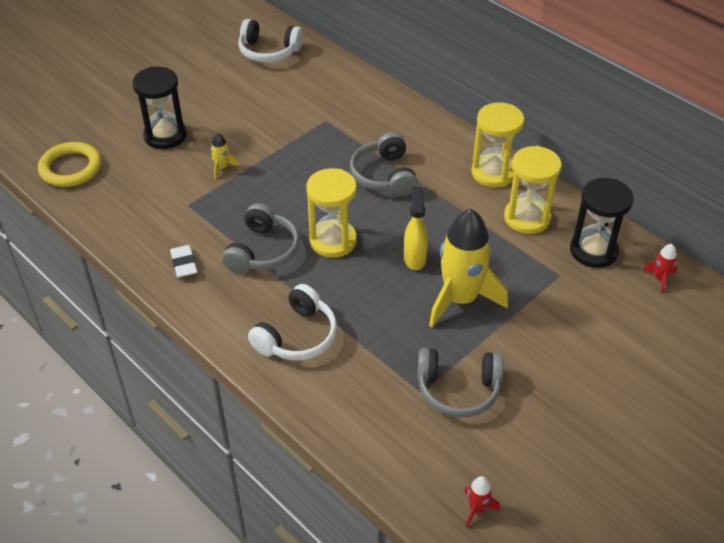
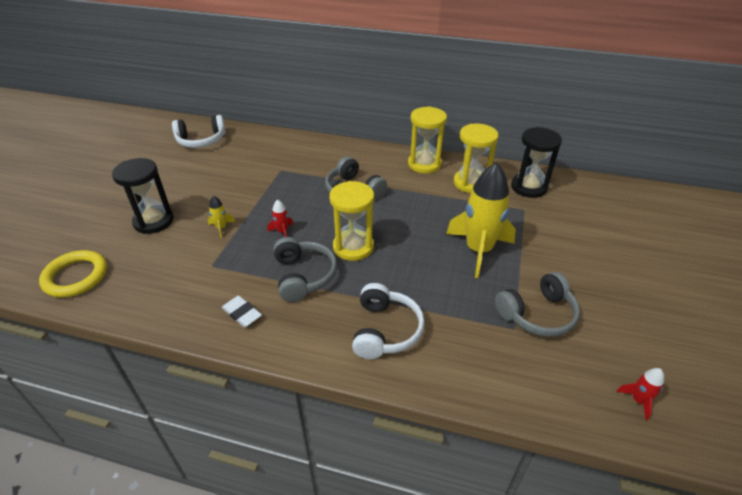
camera: 30 degrees left, 5 degrees down
(414, 258) = (423, 236): yellow spray bottle -> none
(659, 278) = (581, 188): red rocket -> red rocket (282, 232)

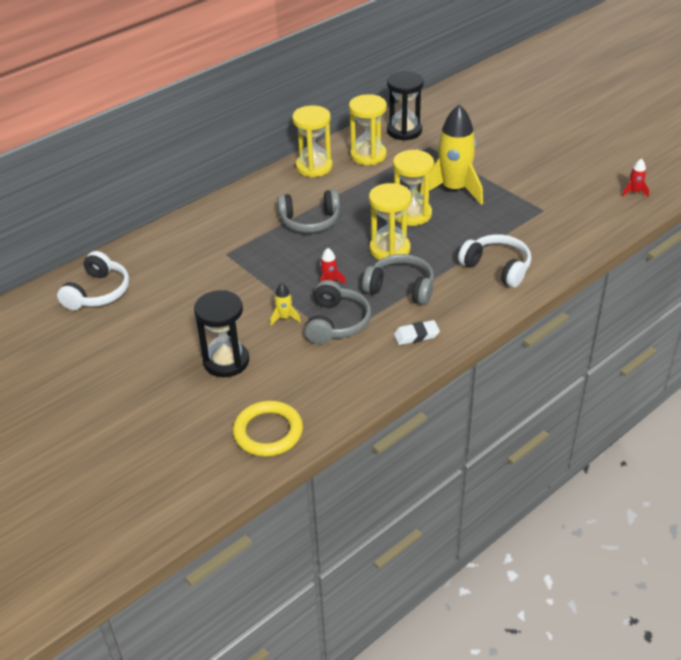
camera: 55 degrees left, 0 degrees up
(415, 240) = (412, 214): none -> yellow hourglass
(537, 314) = (539, 194): grey headphones -> grey headphones (336, 323)

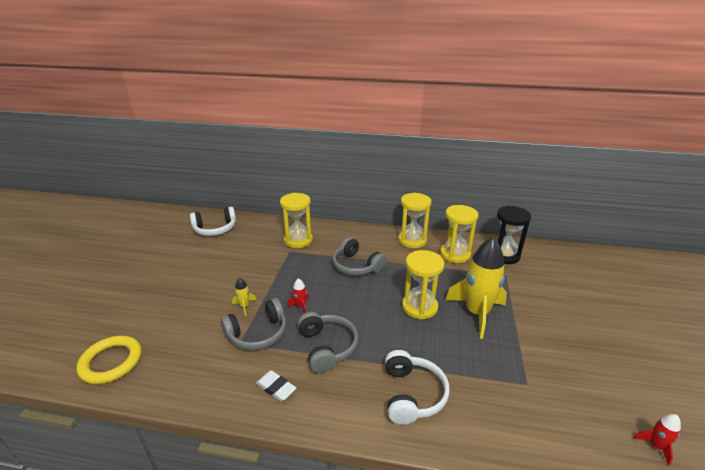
camera: 50 degrees right, 10 degrees down
(226, 361) = (181, 304): black hourglass -> none
(389, 249) = (366, 317): yellow hourglass -> yellow hourglass (298, 240)

